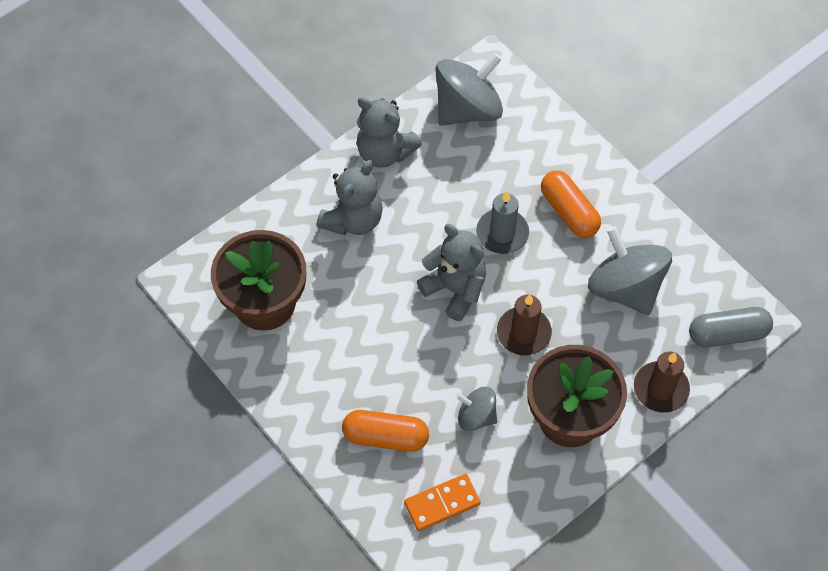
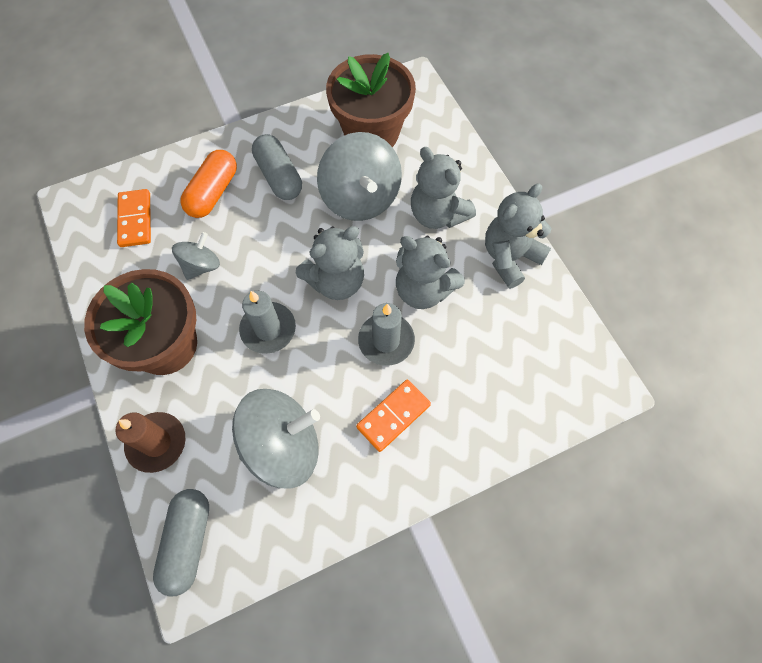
camera: 105 degrees right, 5 degrees up
(346, 378) = (279, 176): none -> grey capsule
(441, 215) = (423, 290): none -> grey teddy bear
(467, 109) = (550, 349): grey spinning top -> grey spinning top (360, 198)
(523, 333) = (268, 329): brown candle -> grey candle
(569, 212) = (393, 416): orange capsule -> orange domino

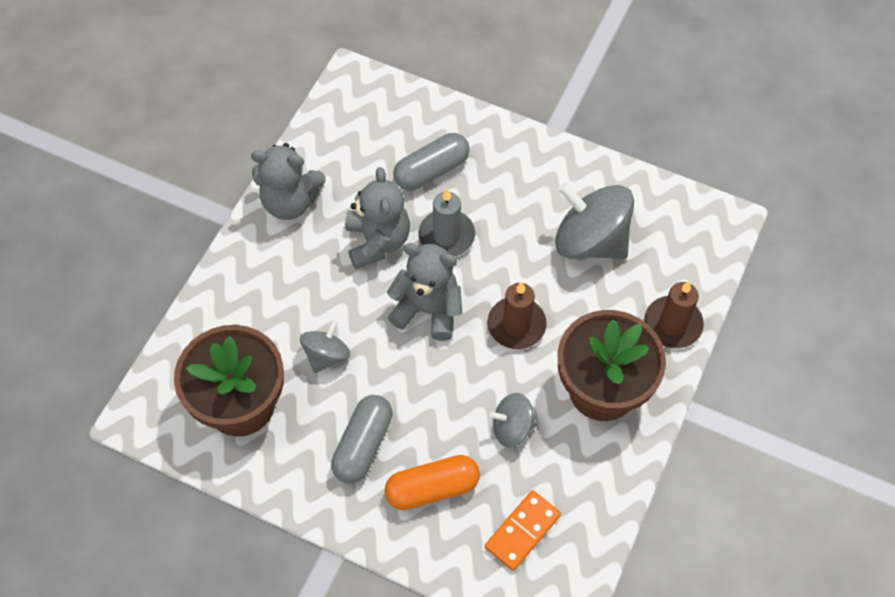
camera: 130 degrees left, 5 degrees down
(188, 542) = (706, 246): grey capsule -> grey capsule (431, 170)
(268, 329) = (516, 325): grey candle -> brown candle
(360, 198) = (326, 355): grey spinning top -> grey spinning top, size x0.54
(393, 416) = (500, 189): orange domino -> none
(437, 214) = (291, 282): grey teddy bear -> none

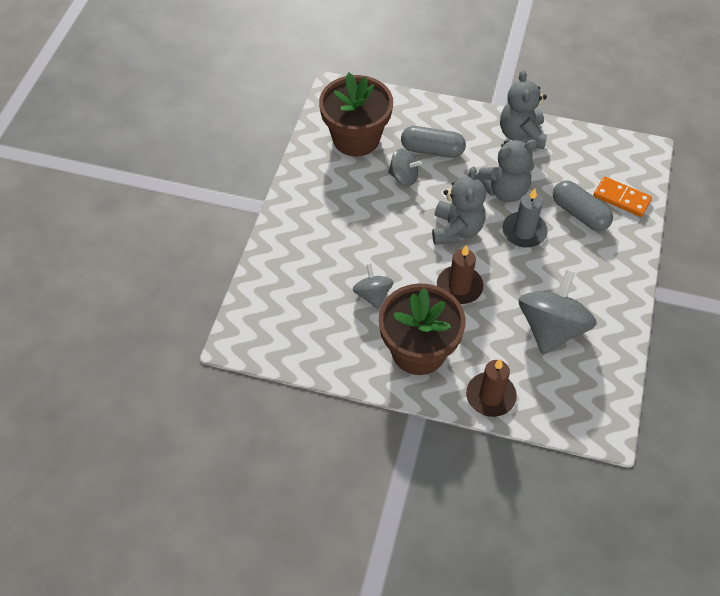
camera: 80 degrees right, 5 degrees down
(363, 445) = (340, 209): grey capsule -> grey capsule (432, 150)
(432, 488) = (316, 253): orange capsule -> none
(522, 531) = (293, 311): orange domino -> orange domino (621, 198)

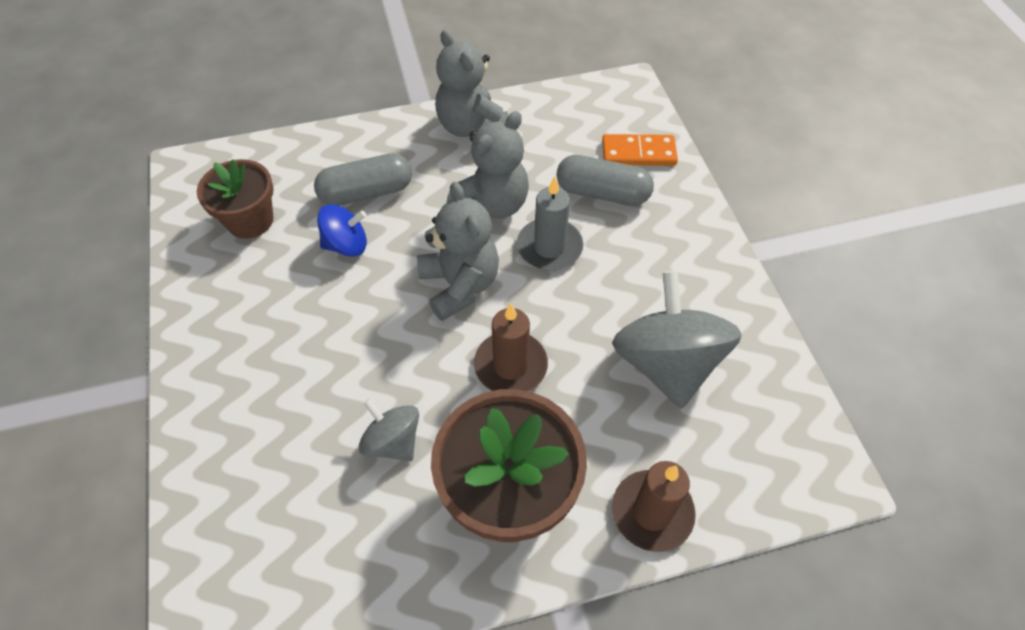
camera: 30 degrees left, 0 degrees up
(356, 138) = (250, 220): brown flower pot -> brown flower pot, size x0.63
(403, 177) = (346, 245): grey spinning top -> blue spinning top

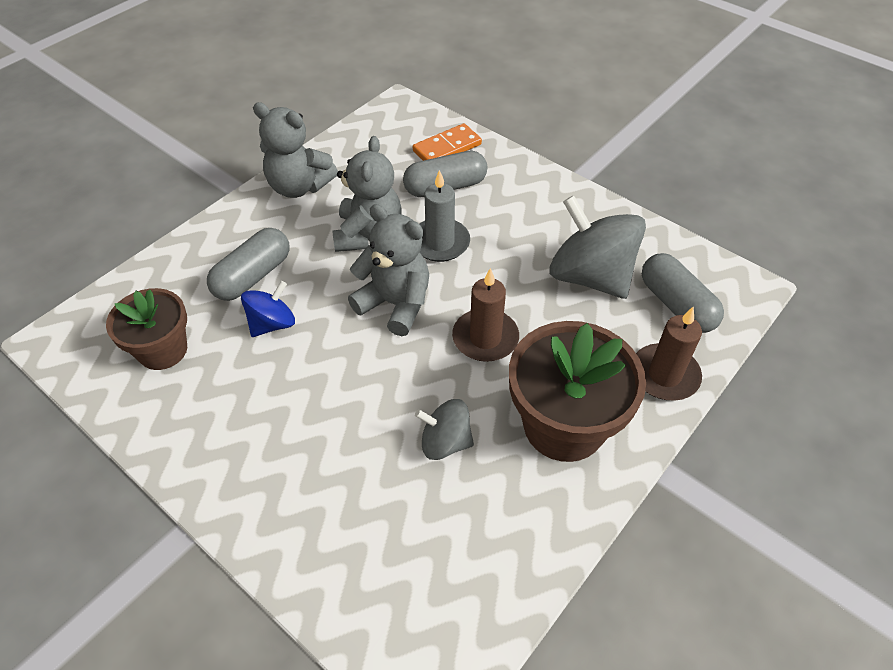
camera: 35 degrees left, 5 degrees down
(732, 447) = (676, 305): none -> grey capsule

